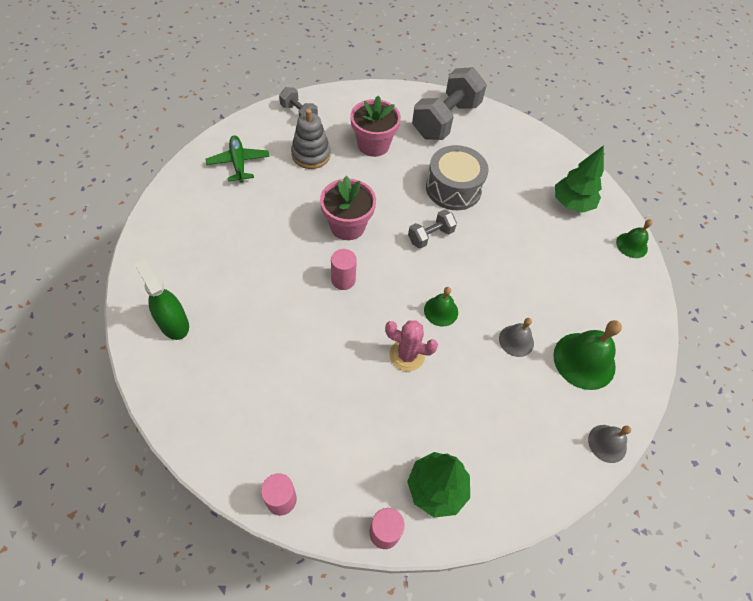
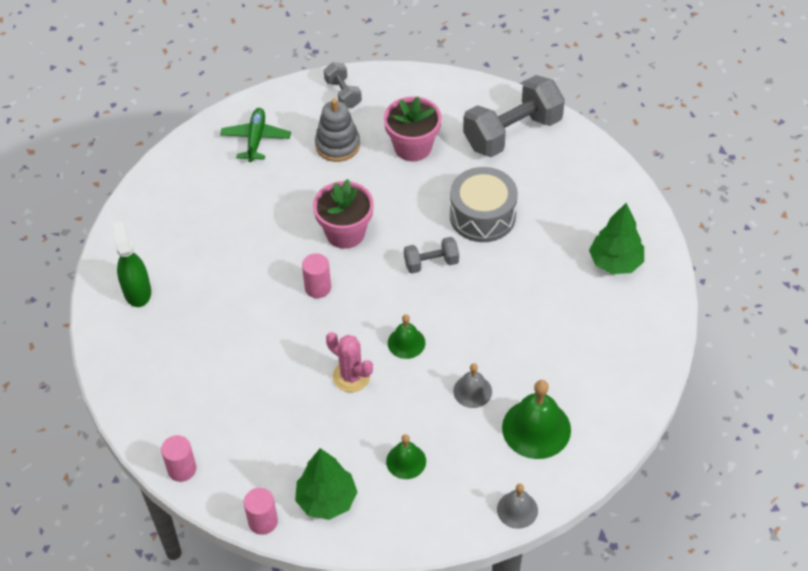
camera: 25 degrees right, 5 degrees down
(631, 245) = (661, 324): green bell -> green bell (406, 461)

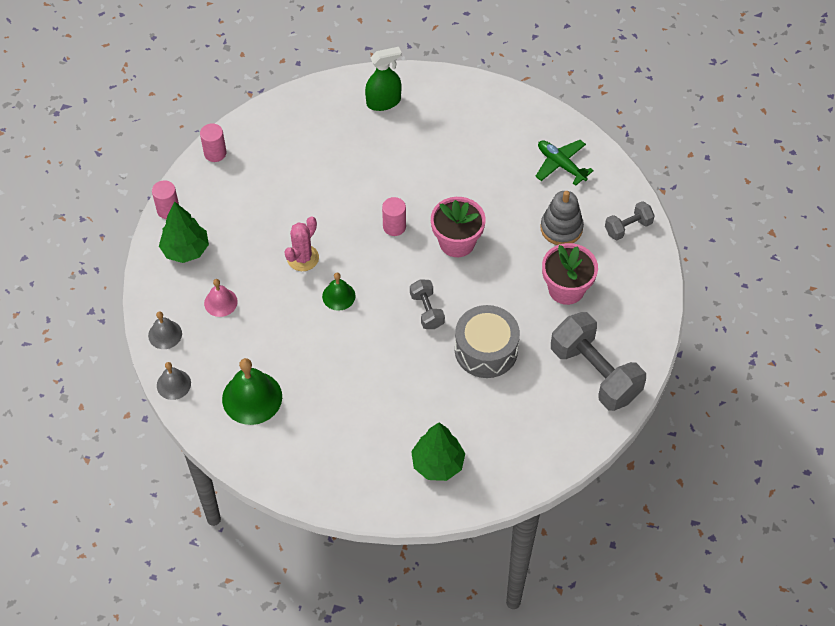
camera: 85 degrees right, 5 degrees up
(256, 139) = (561, 165): green plane -> green plane turned 135 degrees counterclockwise
(406, 461) = (220, 302): green bell -> pink bell
(472, 391) = (289, 348): grey bell -> grey bell (165, 334)

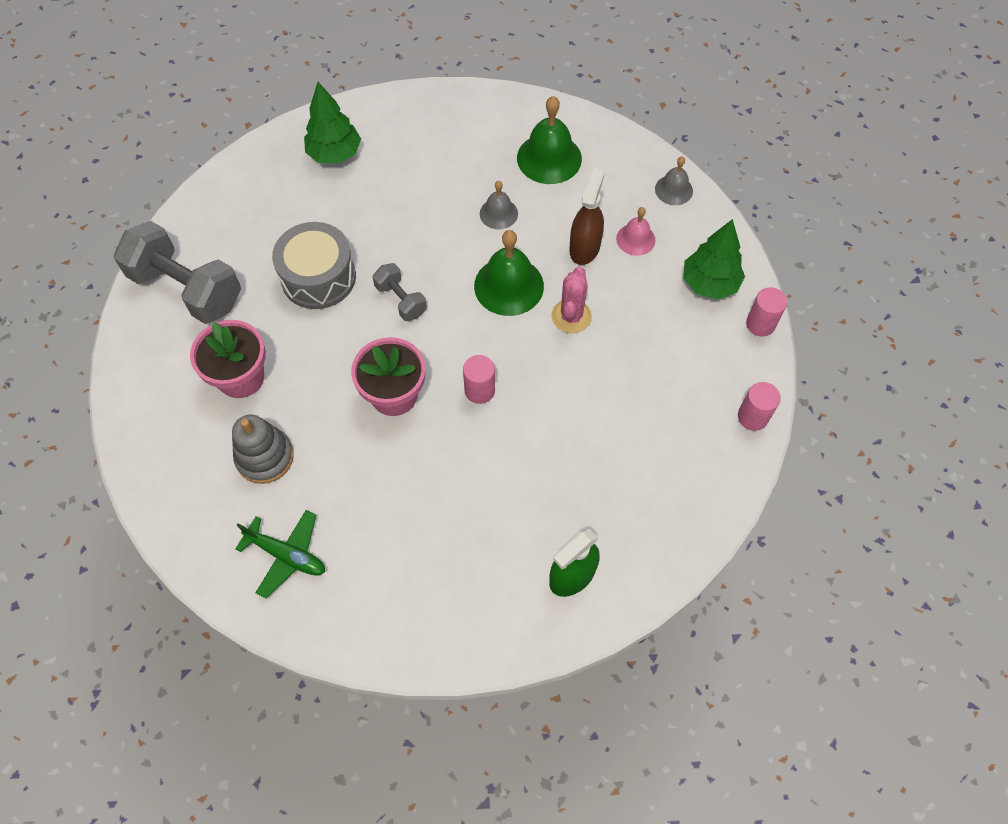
camera: 160 degrees right, 5 degrees up
(173, 384) = (634, 147): grey bell -> grey bell (498, 213)
(264, 308) = (584, 247): none -> brown spray bottle
(338, 296) = (509, 286): green bell -> green bell, size x1.74
(628, 227) = (175, 487): grey dumbbell -> none

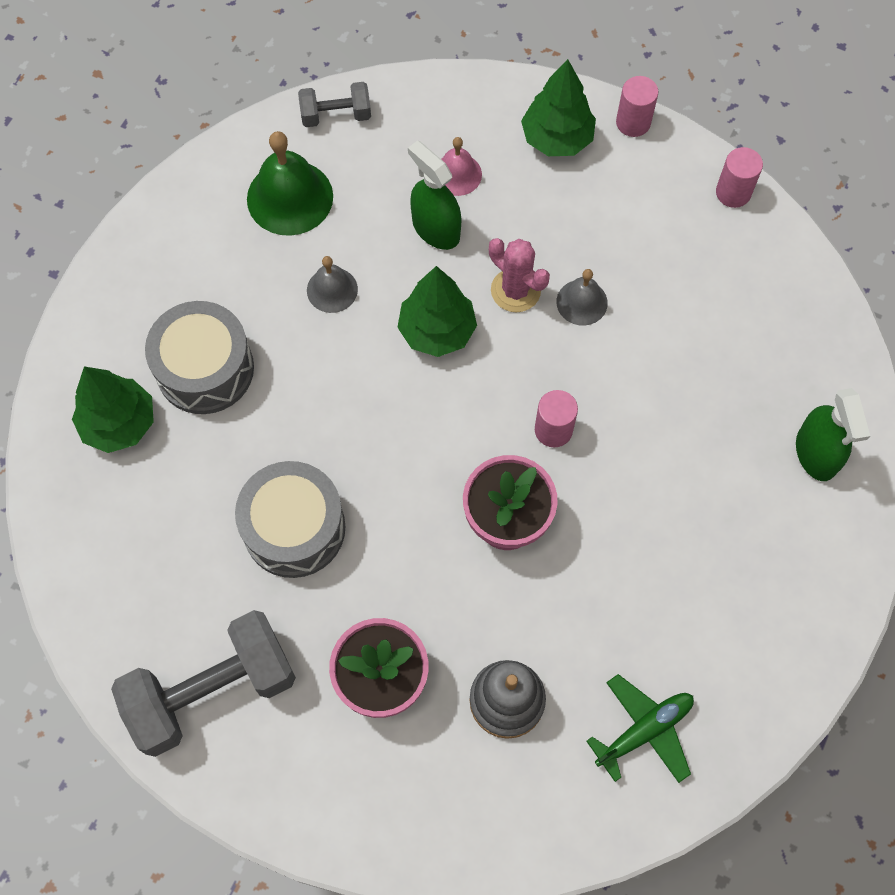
camera: 60 degrees left, 5 degrees up
(398, 176) = (205, 369): none -> grey drum
(401, 300) = (385, 452): grey dumbbell -> grey dumbbell (336, 115)
(509, 286) = (437, 331): green bell -> green tree
(584, 247) = (436, 229): brown spray bottle -> green spray bottle
(673, 190) = (417, 102): grey bell -> grey bell (582, 302)

